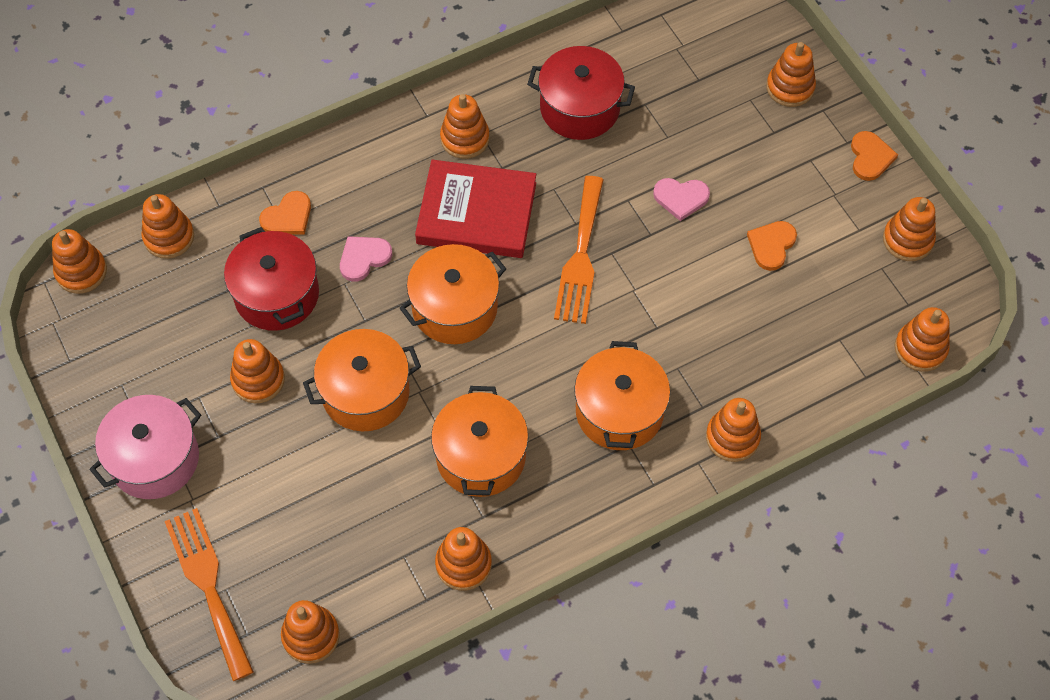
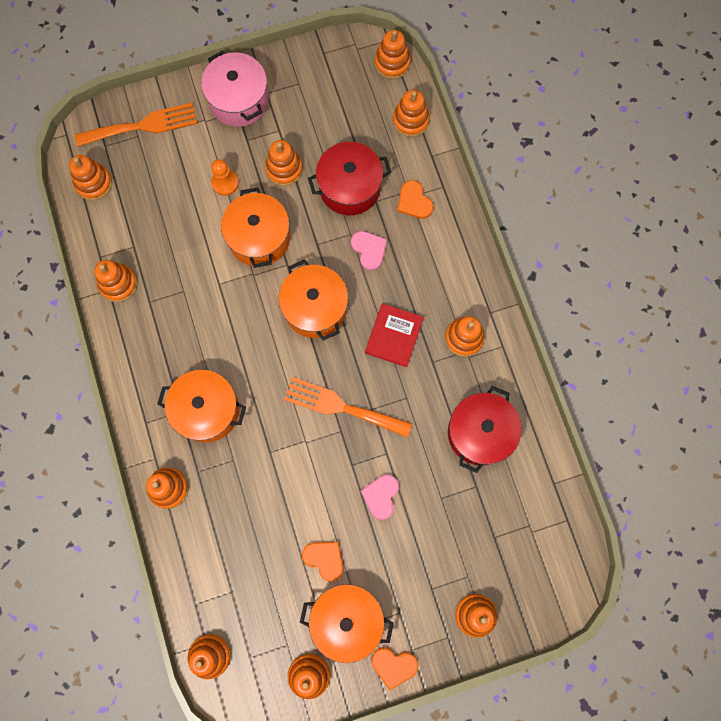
camera: 100 degrees right, 15 degrees up
(288, 452) = (225, 183): none -> orange pawn
(476, 213) = (394, 336): red book -> red book, size x0.64
(481, 456) = (194, 307): orange pot -> orange pot (347, 619)

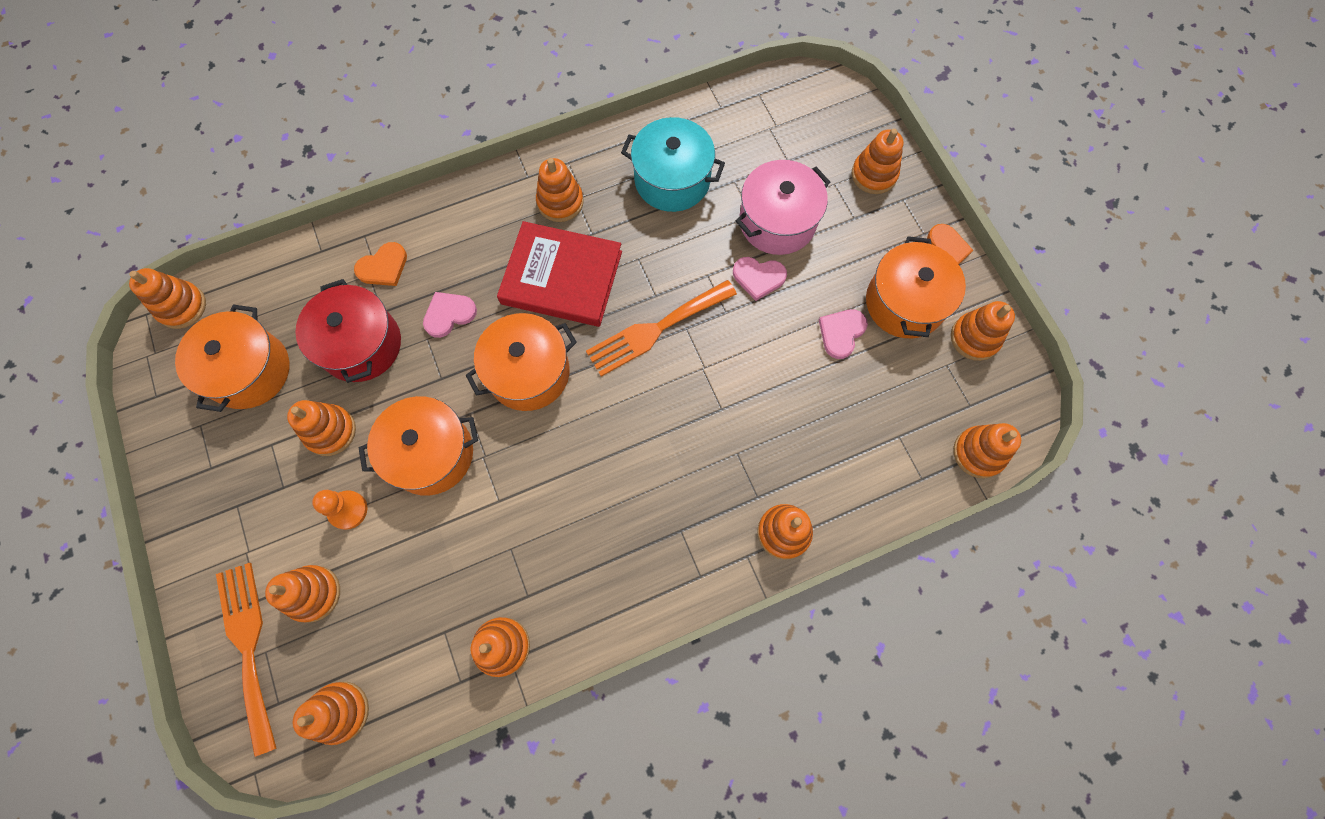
camera: 95 degrees left, 5 degrees down
(207, 410) = (675, 494): orange pot -> orange pot (249, 371)
(239, 100) = (218, 506): pink pot -> pink pot (777, 222)
(324, 559) = (841, 333): orange heart -> pink heart
(341, 407) = (656, 329): orange fork -> orange fork turned 45 degrees clockwise
(394, 336) = (562, 277): red book -> red book, size x1.57
(410, 120) = (269, 278): orange stacking toy -> orange stacking toy (313, 593)
(480, 432) = (672, 180): red pot -> turquoise pot

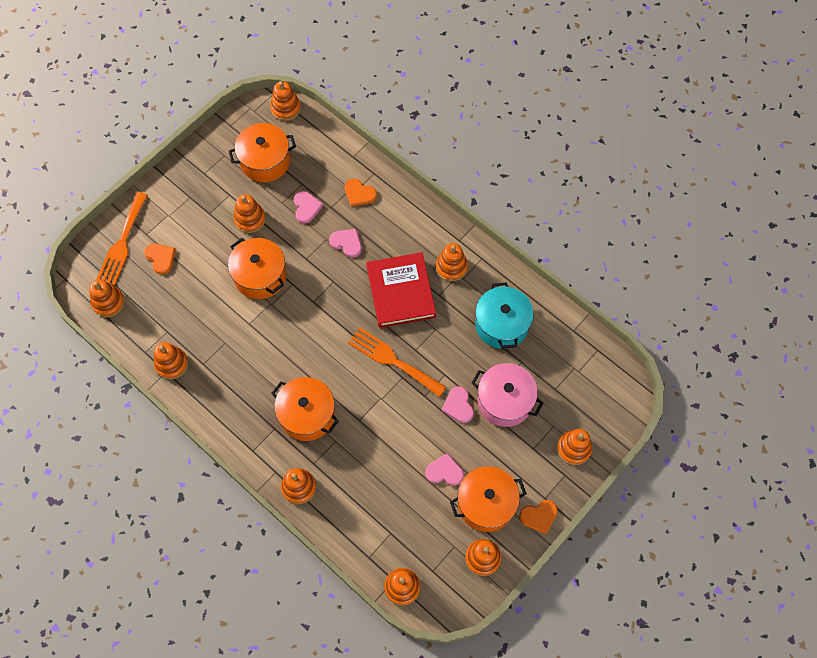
camera: 65 degrees right, 5 degrees down
(248, 647) = (122, 243): orange fork -> orange fork turned 150 degrees clockwise
(313, 593) = (160, 258): orange stacking toy -> orange heart
(348, 510) = (211, 251): orange pawn -> none
(361, 345) = (306, 207): red pot -> pink heart
(528, 372) = (331, 303): orange pot -> orange pot (307, 415)

